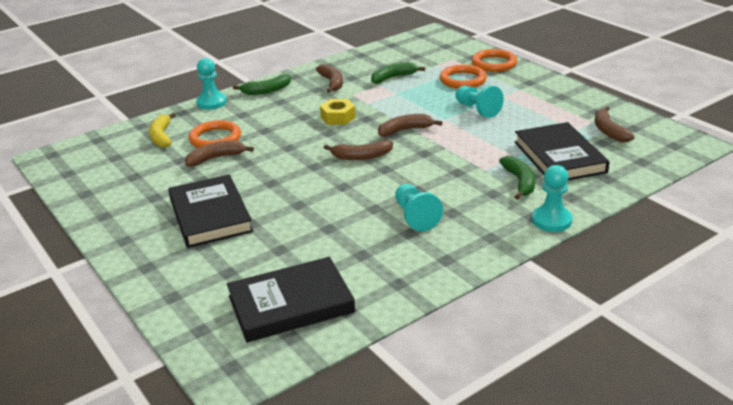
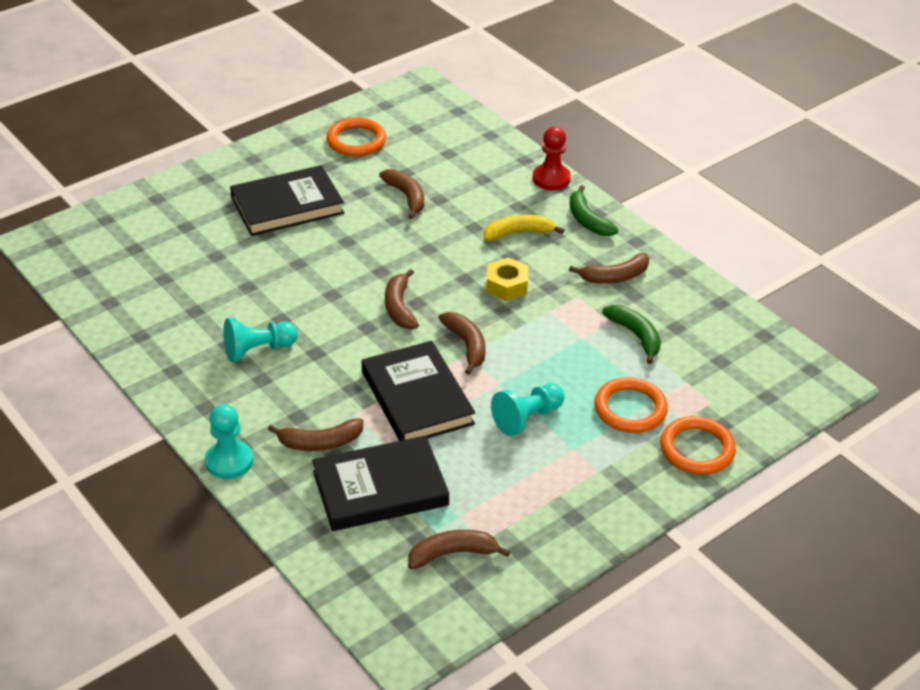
camera: 85 degrees right, 10 degrees up
(161, 136) = (462, 153): yellow banana -> yellow banana (518, 233)
(211, 103) = (551, 179): turquoise pawn -> red pawn
(215, 138) = (454, 191): orange ring -> orange ring (356, 141)
(291, 304) = (127, 268): black book -> black book (417, 397)
(520, 182) = (320, 442): green banana -> brown banana

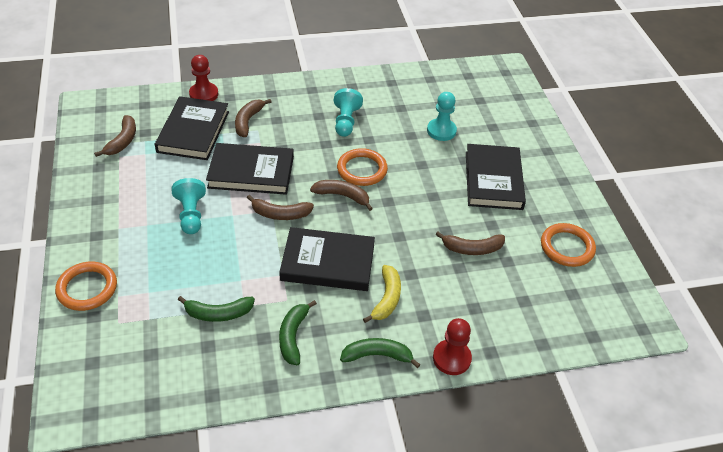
camera: 115 degrees right, 5 degrees up
(229, 461) = (263, 86): turquoise pawn -> turquoise pawn (441, 131)
(290, 518) = (204, 94): none -> red pawn
(507, 285) = (328, 263): yellow nut -> black book
(615, 277) = (293, 336): brown banana -> green banana
(630, 409) = (153, 271): orange ring -> orange ring (362, 170)

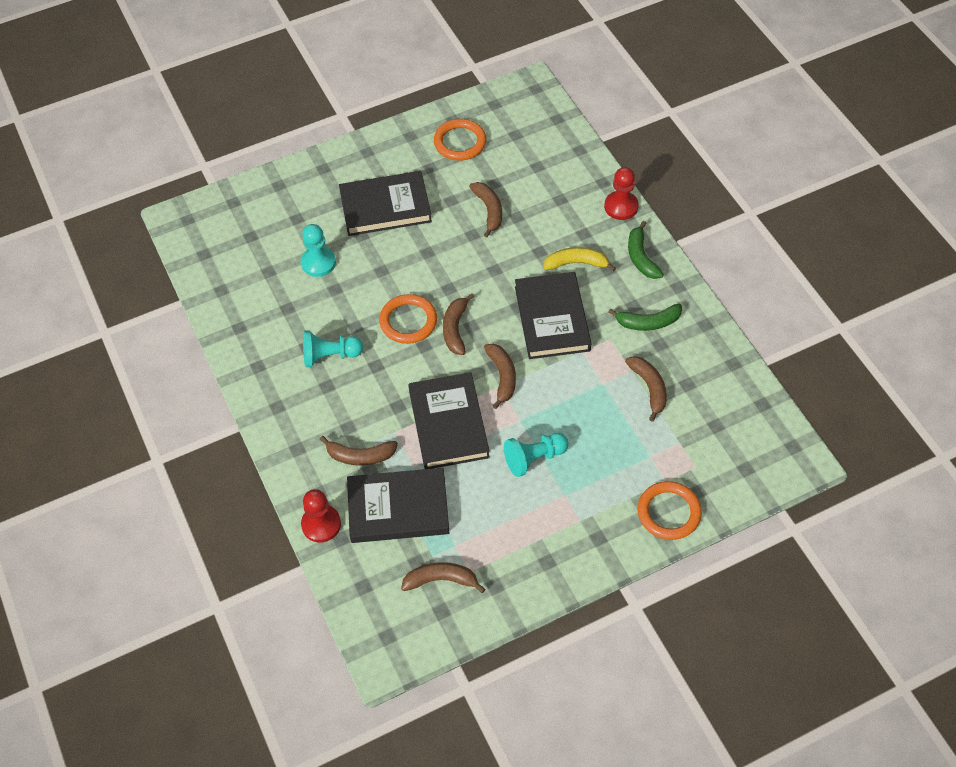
camera: 100 degrees left, 10 degrees up
(218, 313) = (649, 388): green banana -> brown banana

